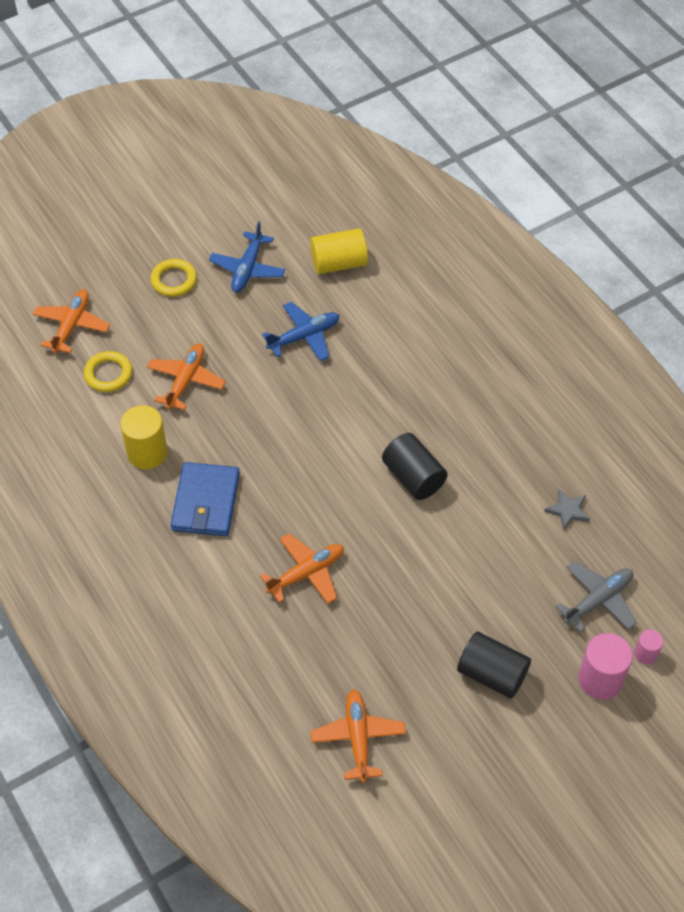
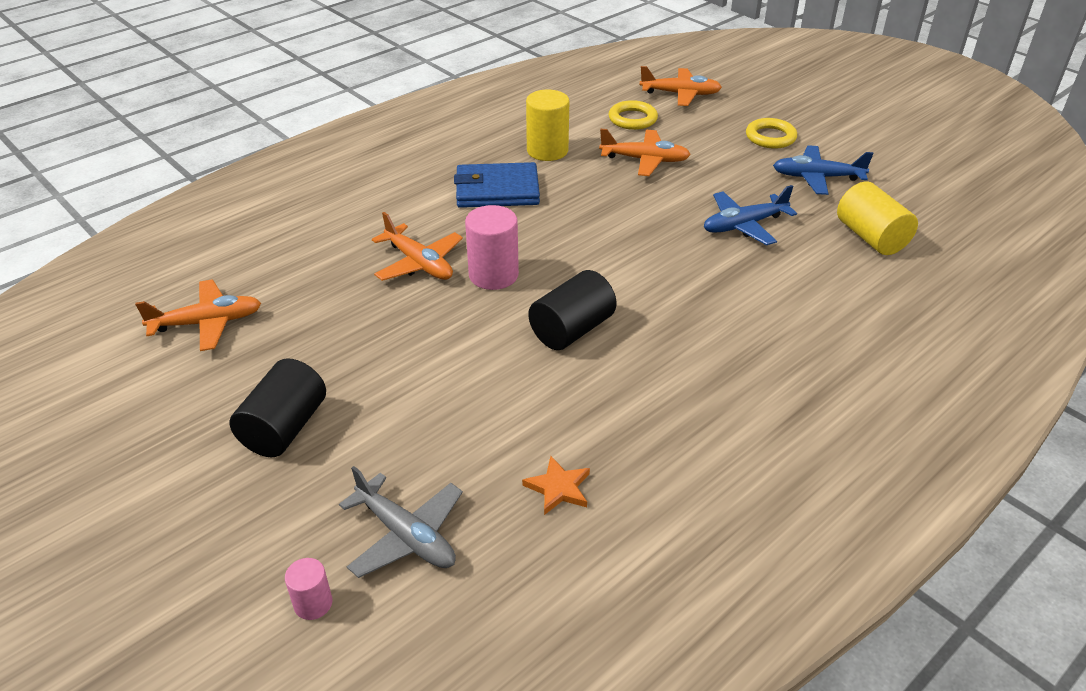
camera: 80 degrees right, 15 degrees down
(304, 337) = (744, 225): blue plane -> blue plane turned 105 degrees clockwise
(567, 510) = (558, 488): grey star -> orange star
(600, 679) = (271, 547): pink cylinder -> pink cylinder (493, 275)

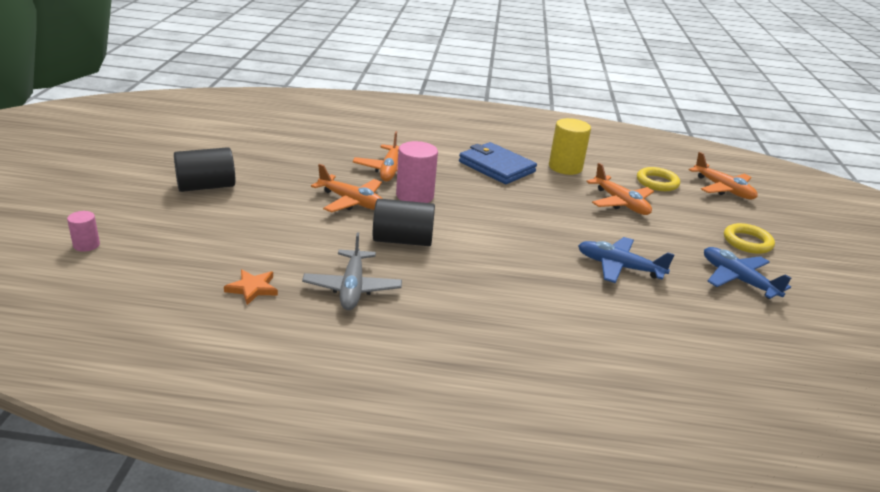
camera: 45 degrees right, 10 degrees down
(207, 323) = (259, 136): orange plane -> orange plane (352, 202)
(406, 535) = (161, 253): grey plane -> grey plane (352, 288)
(871, 237) = (709, 331): yellow cylinder -> none

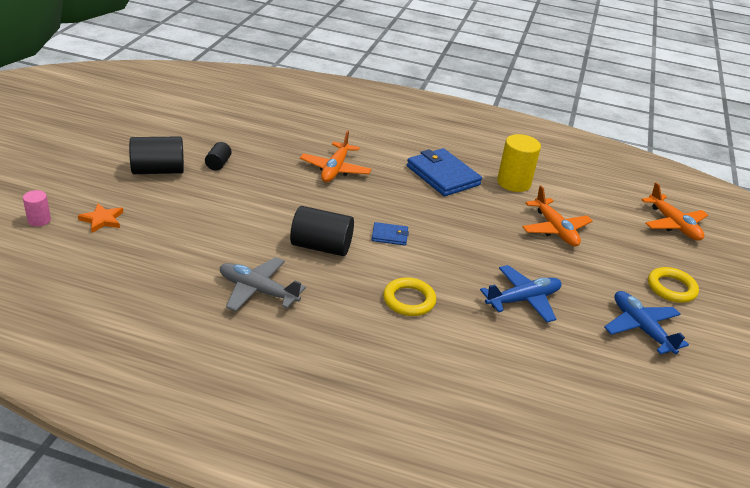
camera: 10 degrees right, 5 degrees up
(252, 288) = (169, 280): orange star -> orange star (102, 220)
(268, 175) = (218, 164): none -> black cylinder
(352, 202) = (287, 200): orange plane -> none
(352, 288) = (258, 291): grey plane -> grey plane turned 105 degrees clockwise
(415, 196) = (349, 200): pink cylinder -> none
(467, 224) = (389, 236): none -> blue wallet
(619, 267) = (523, 300): blue plane -> blue plane turned 120 degrees clockwise
(657, 182) = (604, 210): yellow ring -> yellow ring (409, 300)

